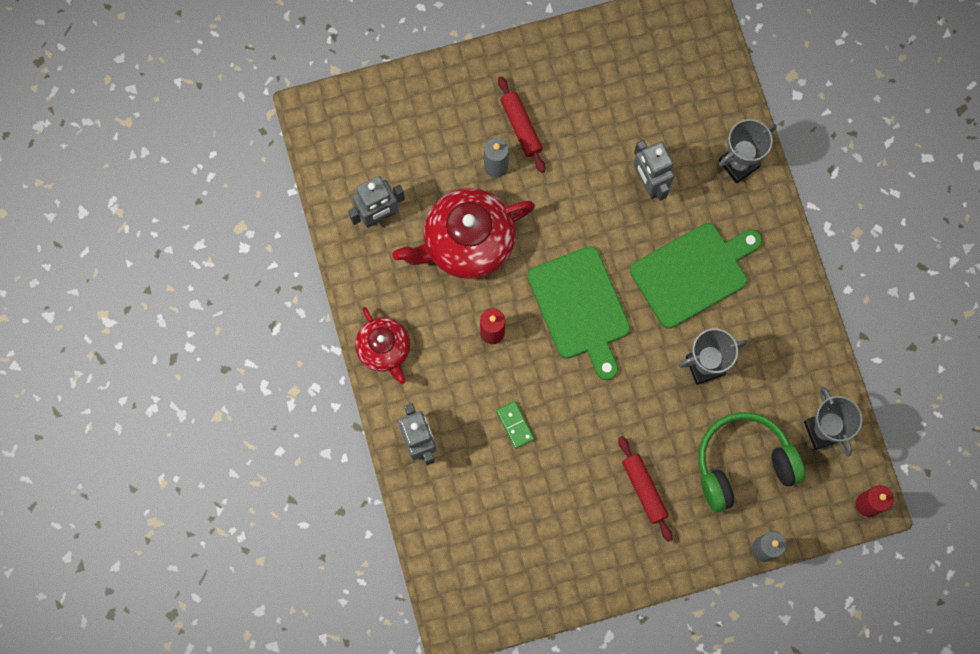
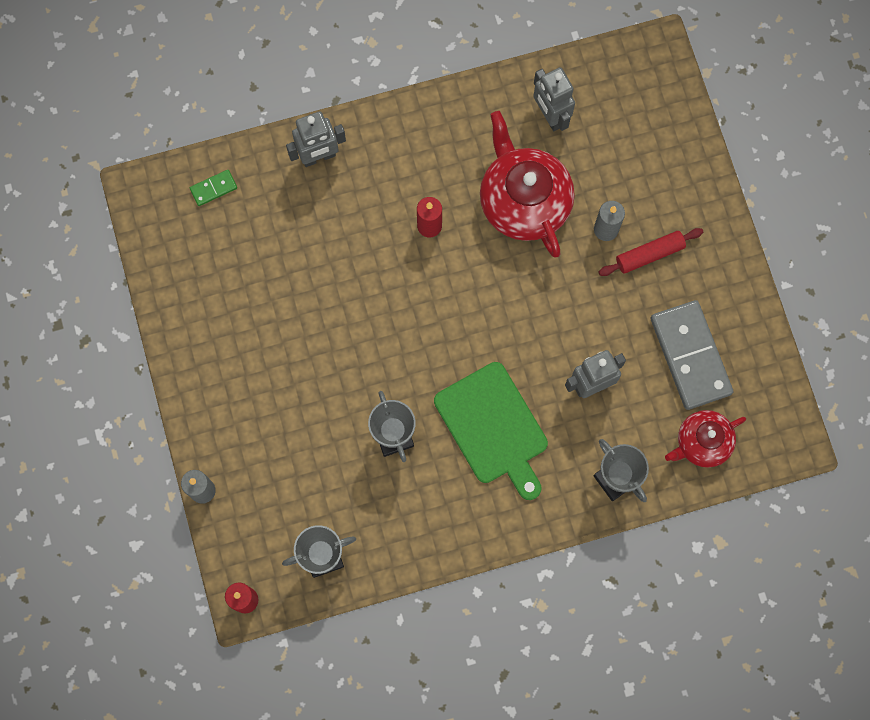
camera: 90 degrees right, 0 degrees up
(384, 349) = (412, 123): red teapot -> red teapot (702, 442)
(515, 425) = (334, 247): green domino -> green domino (213, 188)
(580, 308) = (455, 312): green cutting board -> none
(620, 94) = (690, 356): none -> grey domino
(644, 489) = (266, 372): red rolling pin -> none
(743, 464) = (290, 472): green headphones -> none

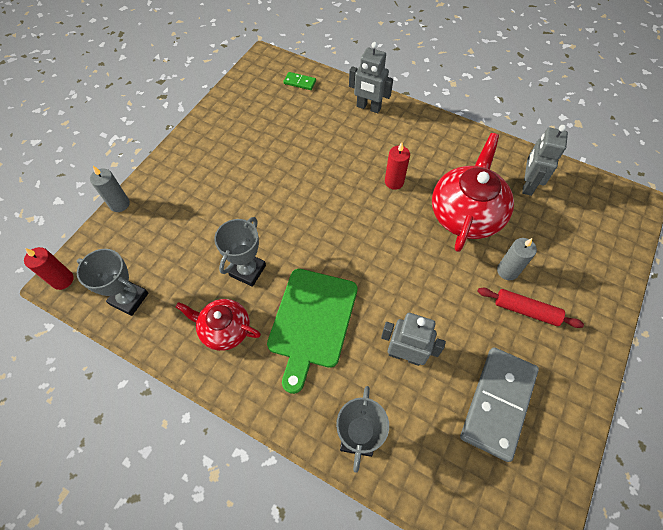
camera: 45 degrees right, 15 degrees down
(702, 442) = (451, 476): red teapot -> red teapot (224, 329)

